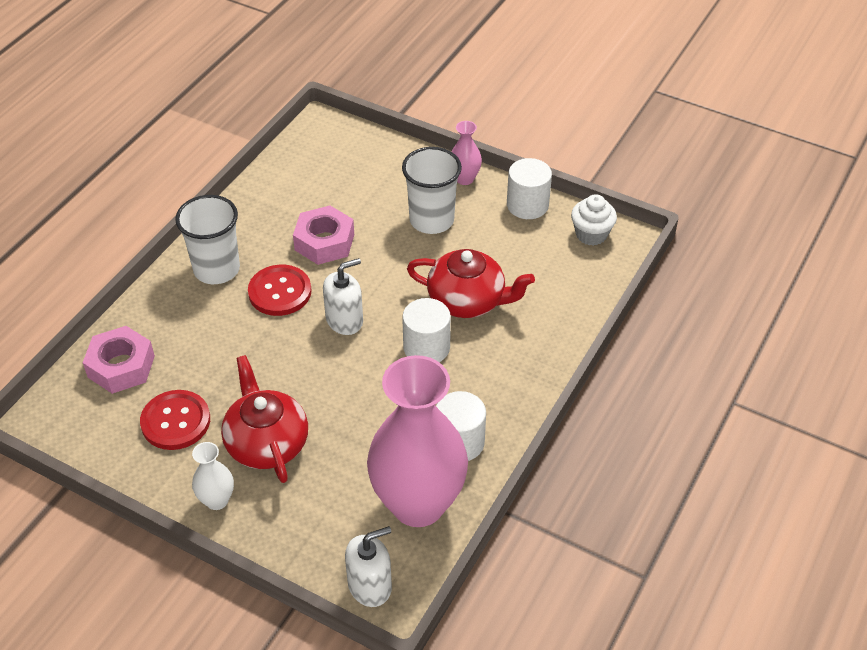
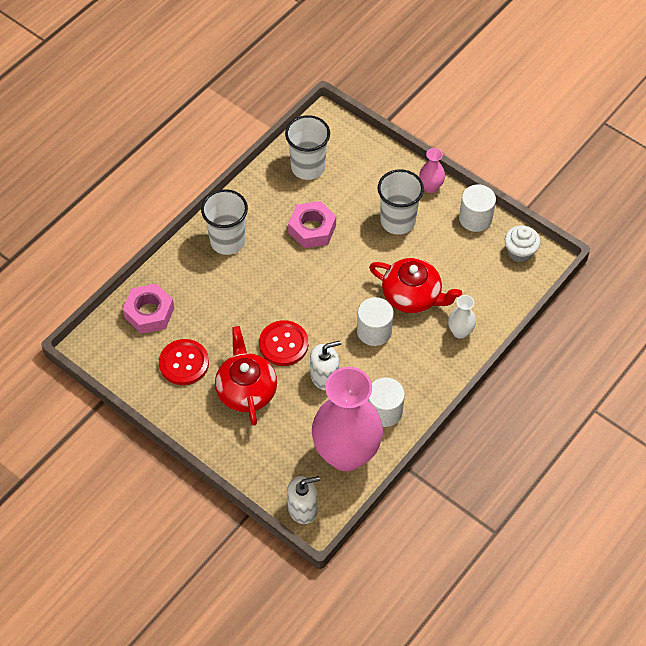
camera: 10 degrees right, 10 degrees up
(217, 500) = (206, 428): white vase -> white vase (460, 332)
(280, 292) = (272, 268): red button -> red button (283, 344)
(308, 176) = (308, 167): none -> white cup
(344, 320) = (317, 299): white soap dispenser -> white soap dispenser (324, 376)

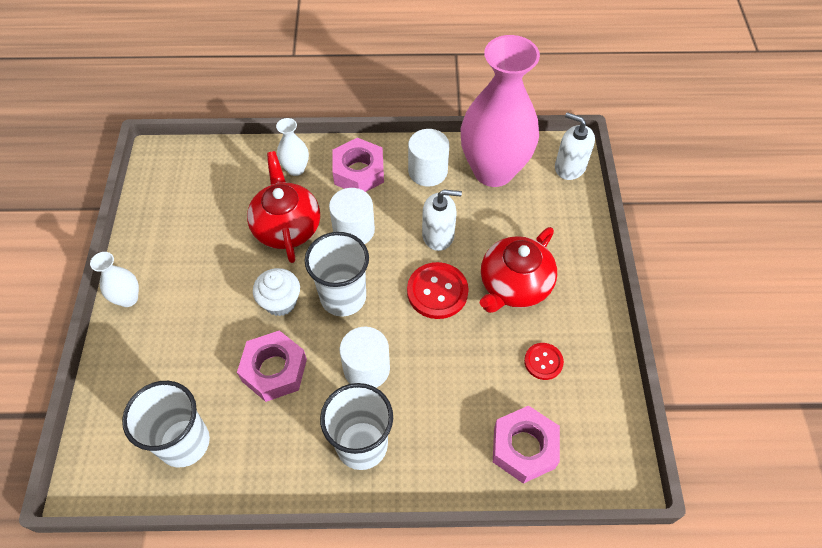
camera: 130 degrees left, 0 degrees up
(184, 363) = (543, 362): red button -> red button, size x0.60
(324, 376) = (438, 235): white soap dispenser -> white soap dispenser turned 150 degrees clockwise
(397, 221) = (200, 298): white cup -> white cup (343, 297)
(422, 368) = (359, 172): none -> pink nut
(430, 187) = (128, 298): pink vase -> white vase
(475, 218) = (145, 235): white cylinder -> white cylinder (366, 368)
(519, 252) = (164, 178): white cupcake -> white cupcake (280, 302)

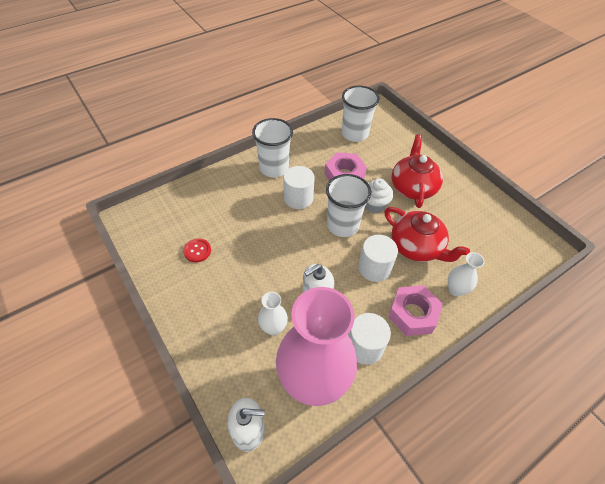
camera: 145 degrees right, 5 degrees down
(128, 298) = (450, 168): white vase -> white vase (273, 328)
(437, 291) = (289, 258): red button -> none
(514, 285) = (241, 289): red teapot -> red teapot (413, 187)
(524, 447) = (189, 204): pink nut -> none

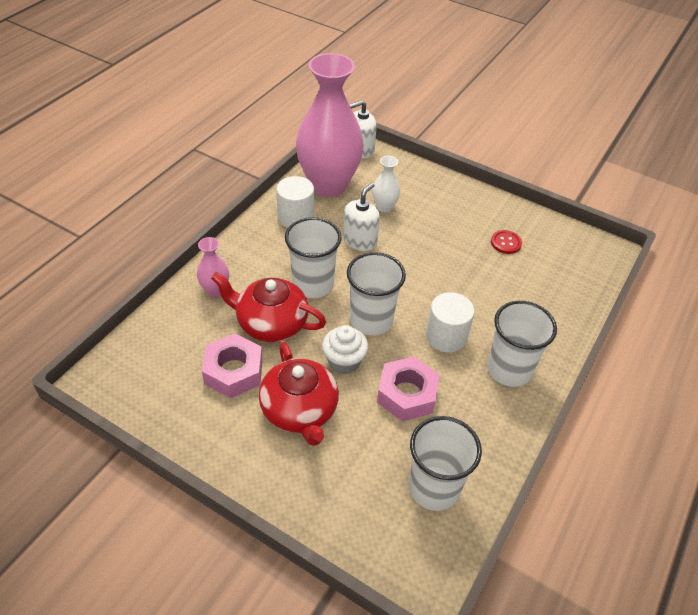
camera: 155 degrees right, 5 degrees down
(374, 268) = (313, 284): white cylinder -> white cup
(412, 314) = (257, 254): pink nut -> pink nut (234, 371)
(456, 289) = (215, 290): white vase -> pink vase

